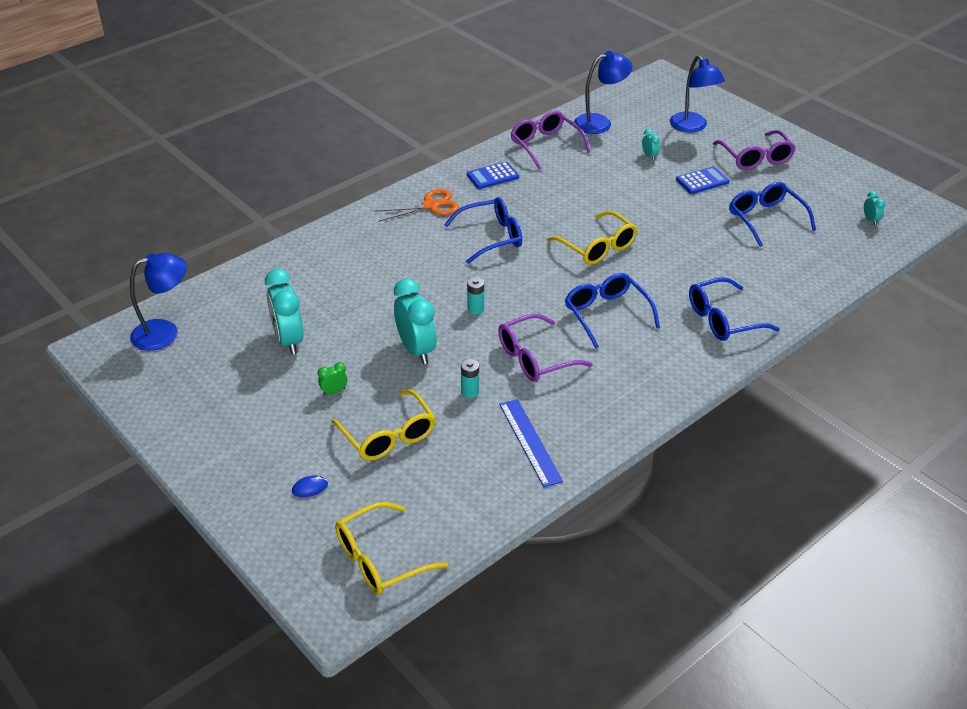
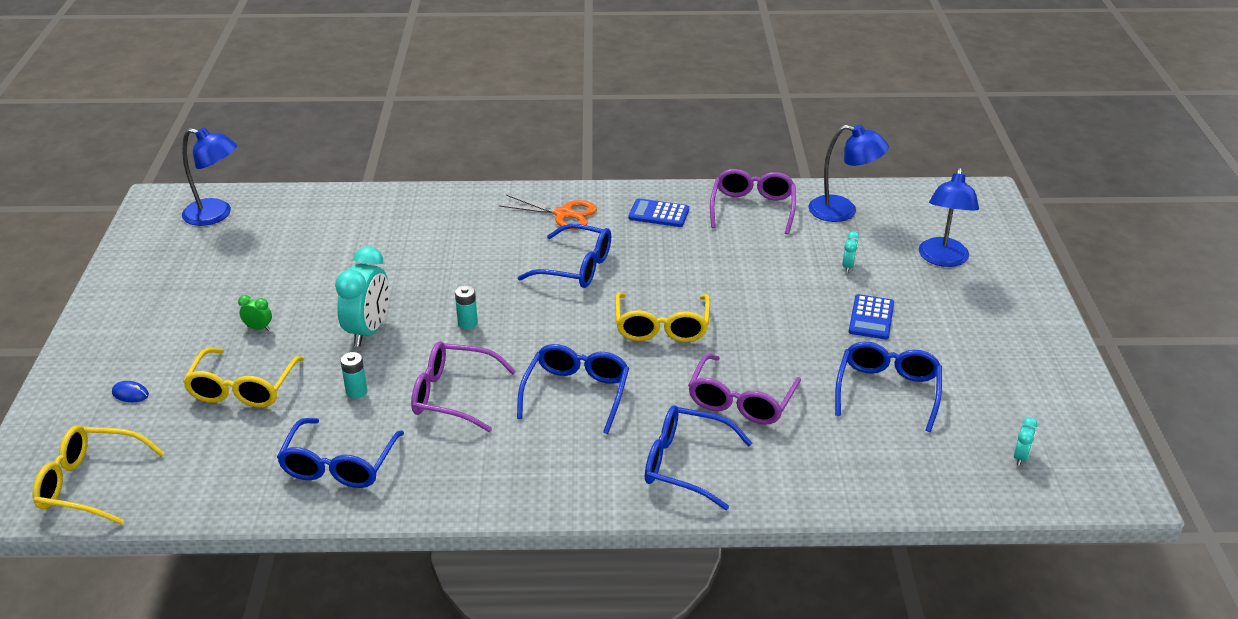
camera: 40 degrees right, 5 degrees down
(288, 340) = (288, 268): turquoise clock -> none
(530, 442) = (339, 465): blue ruler -> blue glasses
(702, 181) = (871, 318): blue calculator -> blue calculator turned 90 degrees clockwise
(756, 158) = (971, 324): purple glasses -> purple glasses (741, 401)

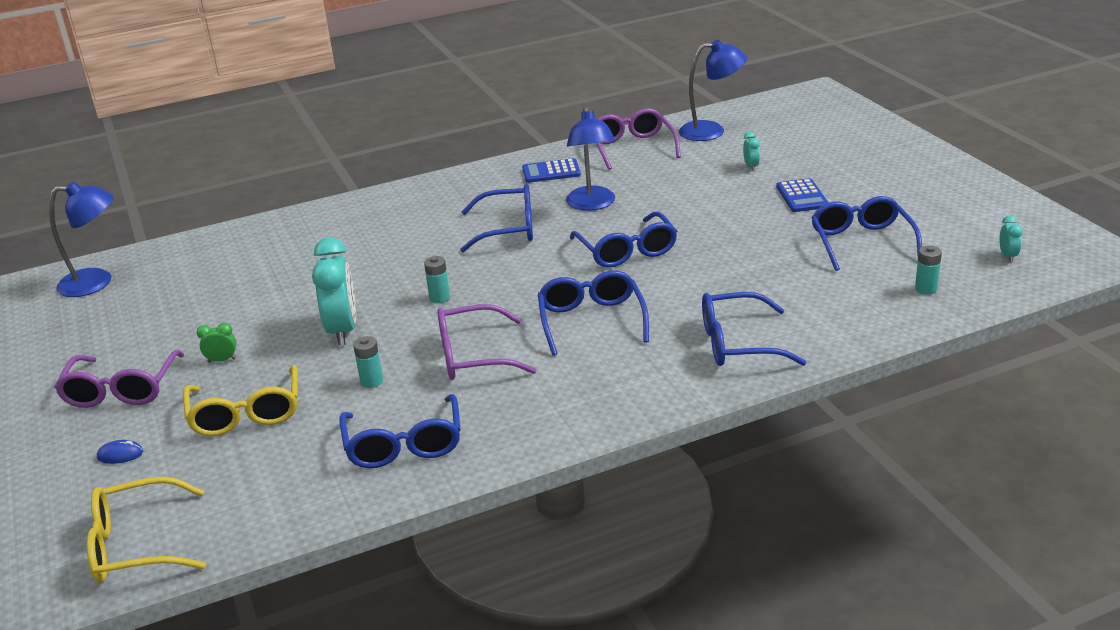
camera: 20 degrees left, 5 degrees down
(563, 214) = (462, 193): orange scissors -> none
(662, 327) = (627, 251): yellow glasses -> blue glasses
(741, 401) = (745, 284): purple glasses -> purple glasses (121, 391)
(907, 467) = (926, 289): none -> turquoise battery
(942, 259) = (823, 142): blue lamp -> blue lamp (592, 204)

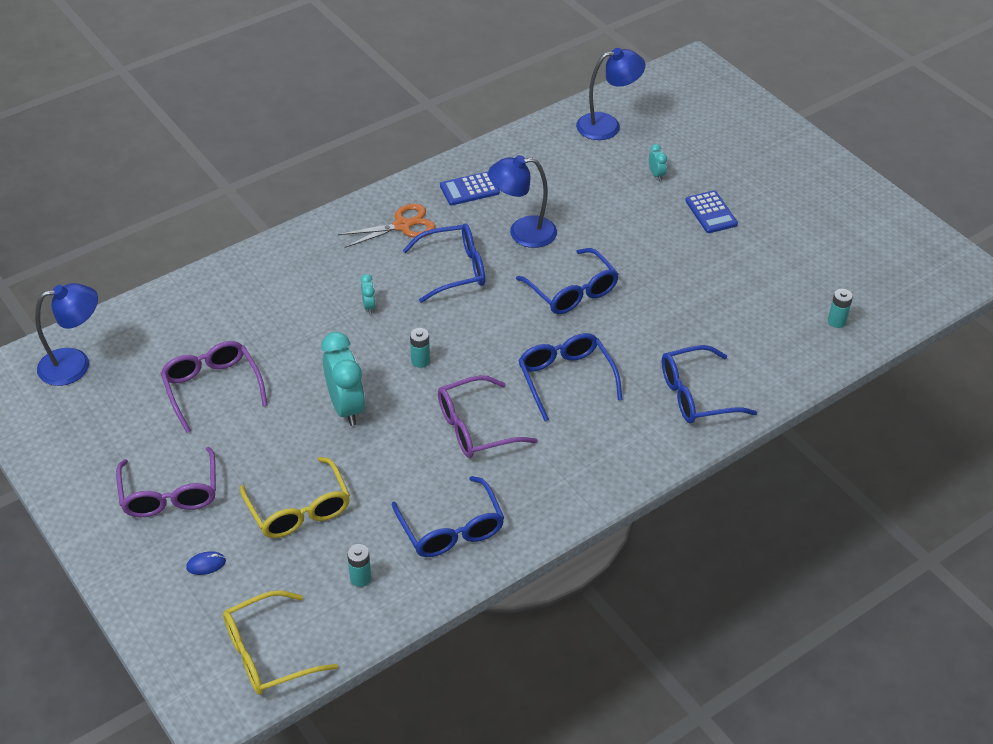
camera: 15 degrees left, 15 degrees up
(222, 360) = (248, 451): green clock -> none
(372, 381) = (396, 464): turquoise battery -> turquoise battery (360, 578)
(471, 195) = (403, 226): none -> orange scissors
(592, 204) = (522, 233): blue lamp -> blue lamp turned 105 degrees clockwise
(632, 147) = (537, 152): purple glasses -> purple glasses (212, 388)
(861, 242) = (774, 268): blue glasses -> none
(1007, 256) = (896, 278): turquoise clock -> turquoise clock (369, 306)

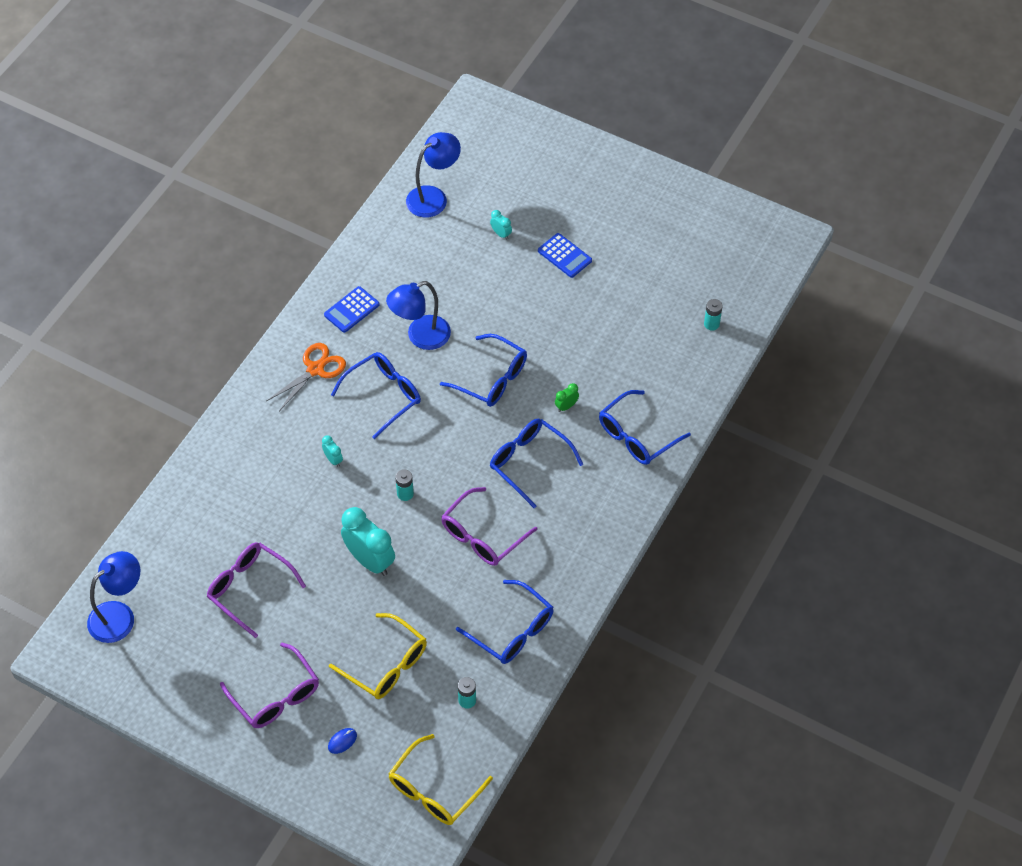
camera: 25 degrees left, 10 degrees up
(635, 342) = (566, 406): none -> green clock

